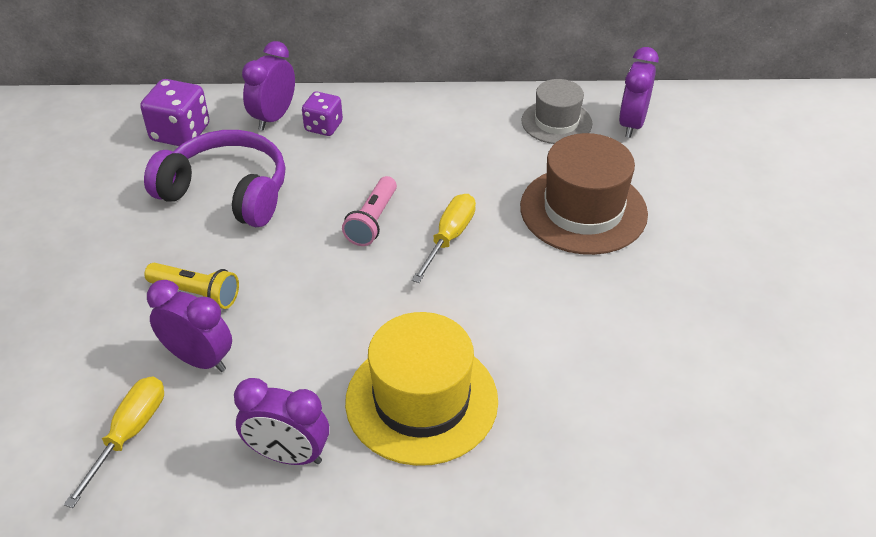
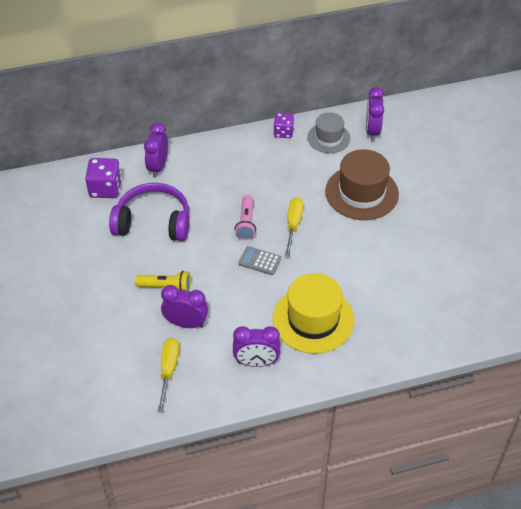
camera: 15 degrees left, 5 degrees up
(323, 127) = (191, 167): purple dice -> purple dice (283, 132)
(369, 283) = (259, 261): none -> grey calculator

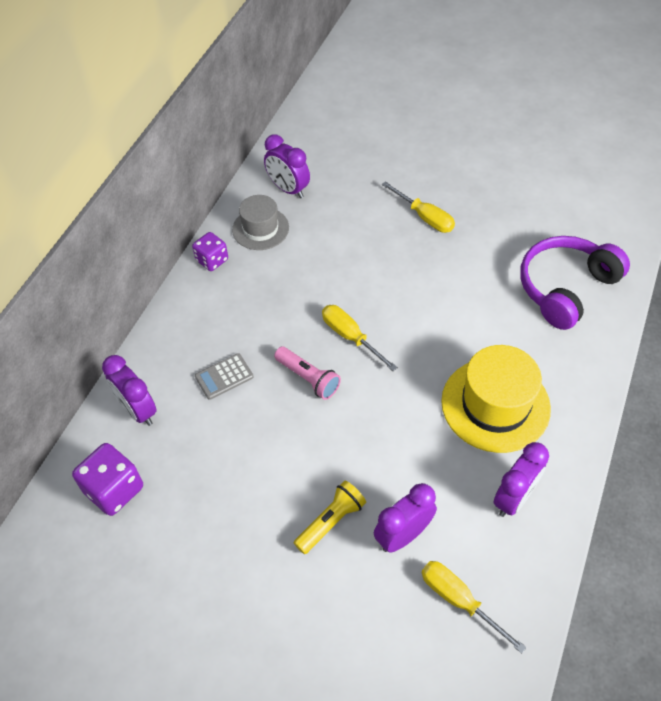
camera: 50 degrees left, 5 degrees up
(153, 222) = (219, 471): purple headphones -> purple headphones (565, 288)
(259, 261) = (374, 401): grey calculator -> grey calculator (224, 377)
(361, 193) = (361, 251): brown hat -> none
(422, 207) = (425, 217): none -> yellow screwdriver

